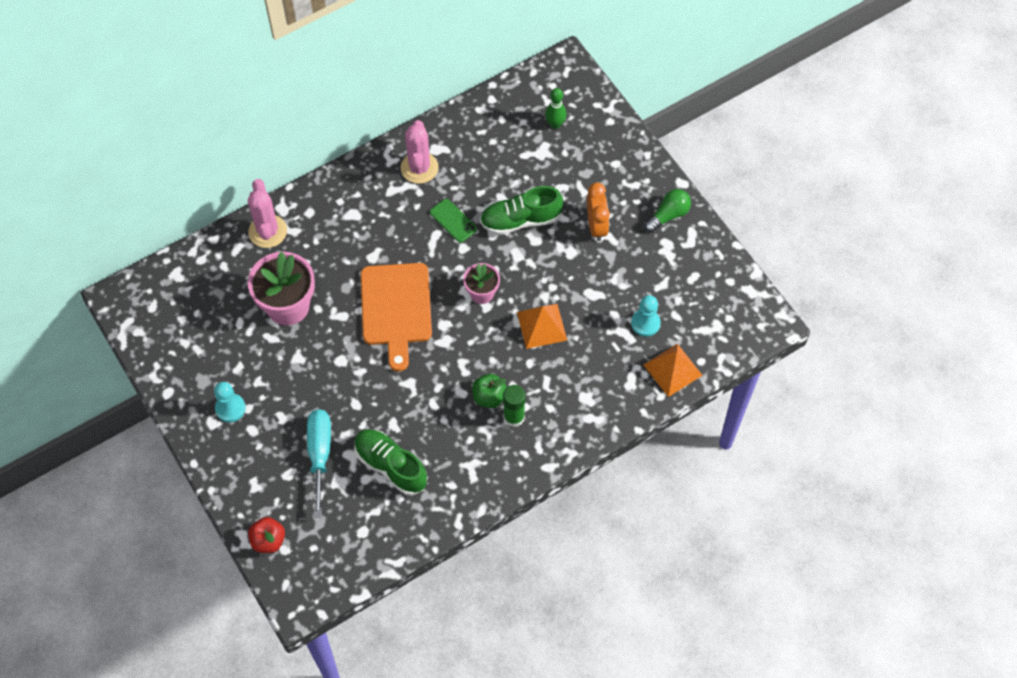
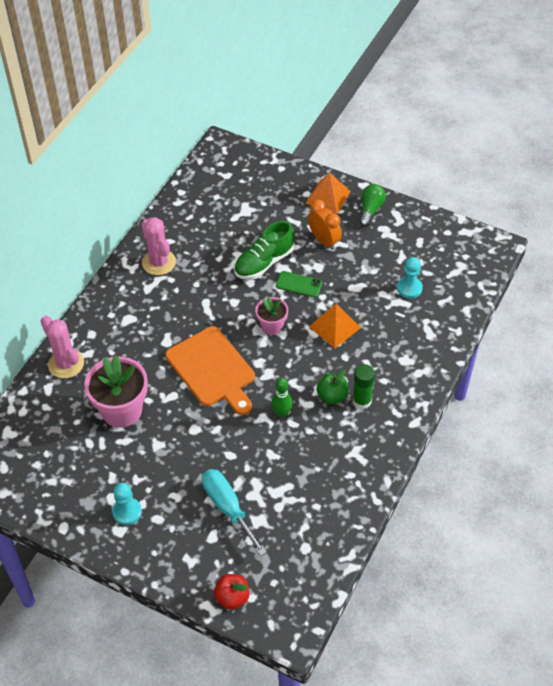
camera: 30 degrees left, 10 degrees down
(391, 466) = (292, 486): green shoe -> none
(453, 221) = (212, 287): green phone -> green phone (299, 284)
(555, 124) = (242, 188): green bowling pin -> green bowling pin (282, 413)
(672, 370) = (453, 310): orange pyramid -> orange pyramid (328, 197)

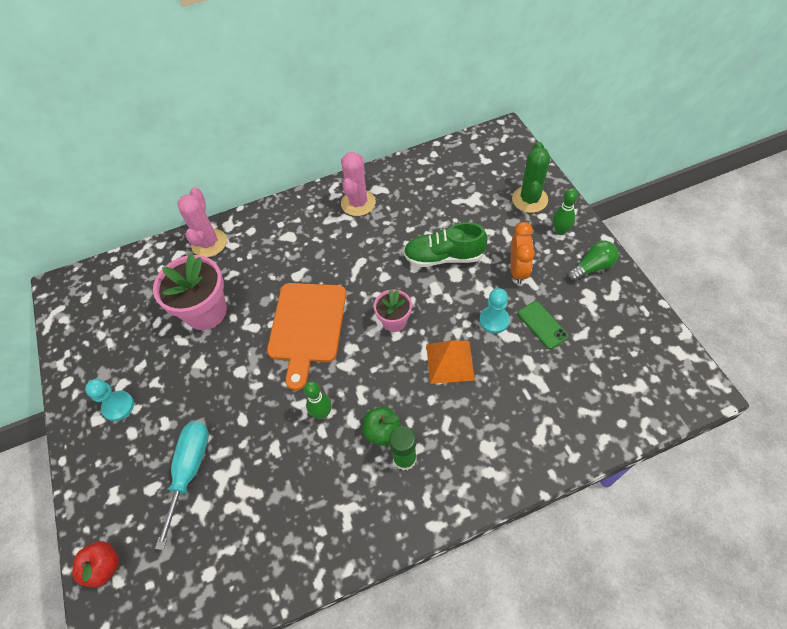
camera: 45 degrees right, 5 degrees up
(287, 187) = (529, 199): none -> green cactus
(299, 284) = (455, 297): green phone -> green phone (542, 325)
(328, 197) = (560, 231): orange pyramid -> green bowling pin
(409, 288) = (561, 373): turquoise pawn -> turquoise pawn (494, 320)

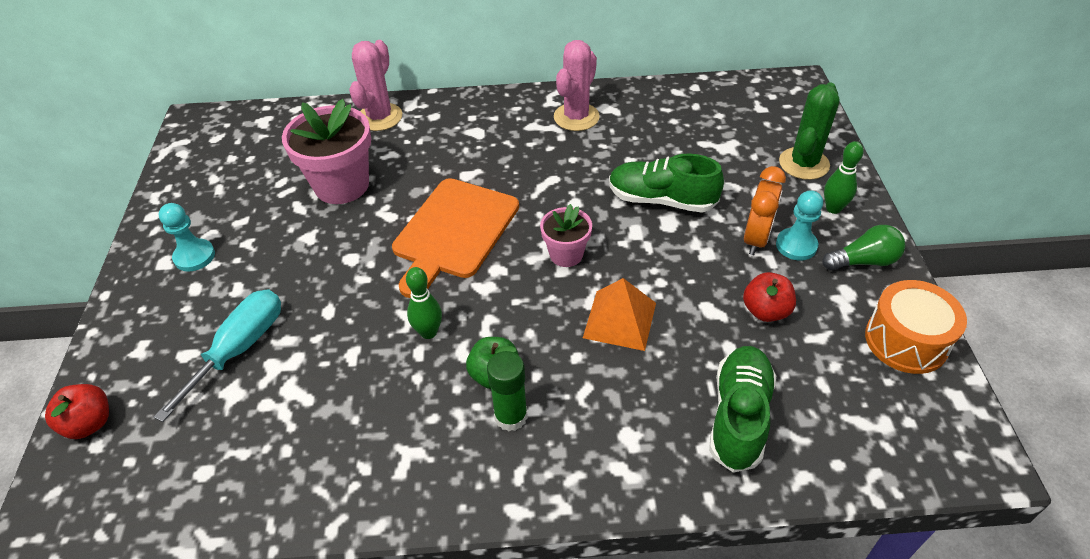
camera: 15 degrees right, 10 degrees down
(494, 320) = (700, 288): turquoise pawn -> turquoise pawn (796, 245)
(542, 325) = (765, 311): green phone -> red apple
(551, 409) = (739, 416): none -> green shoe
(636, 320) = (906, 341): none -> orange drum

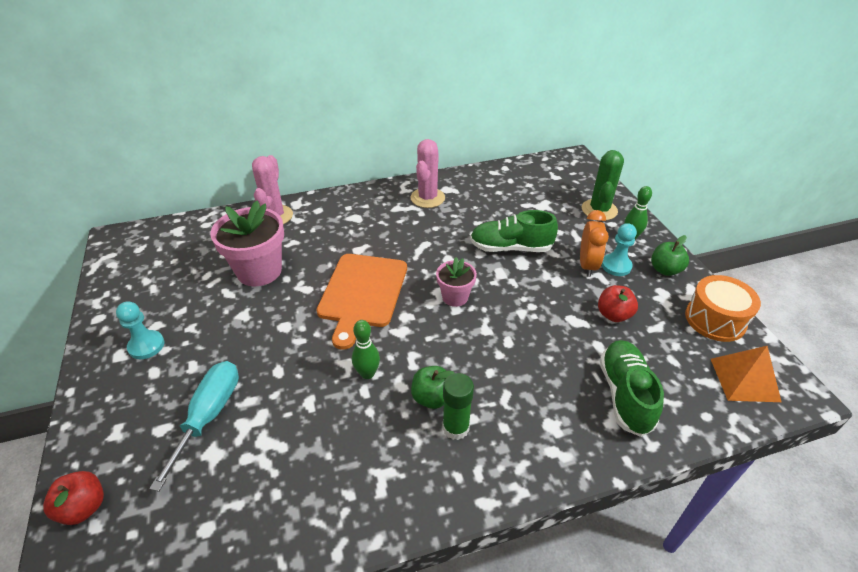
camera: 15 degrees left, 5 degrees down
(619, 320) = (512, 339): orange pyramid -> orange pyramid (744, 379)
(863, 261) = (665, 270): green light bulb -> green apple

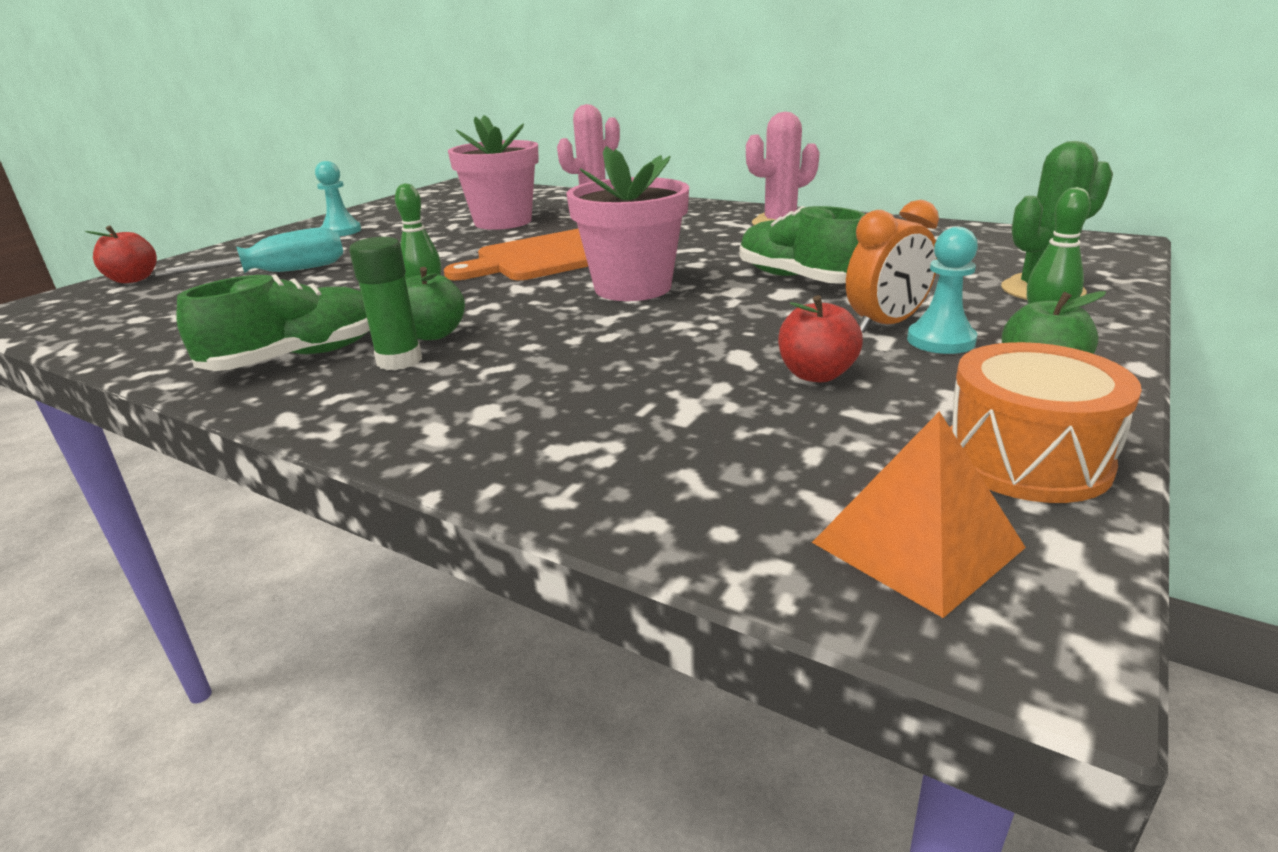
camera: 50 degrees right, 15 degrees down
(455, 297) = (632, 288): pink flower pot -> pink flower pot, size x1.78
(625, 394) = (643, 439): green shoe -> green shoe (299, 357)

